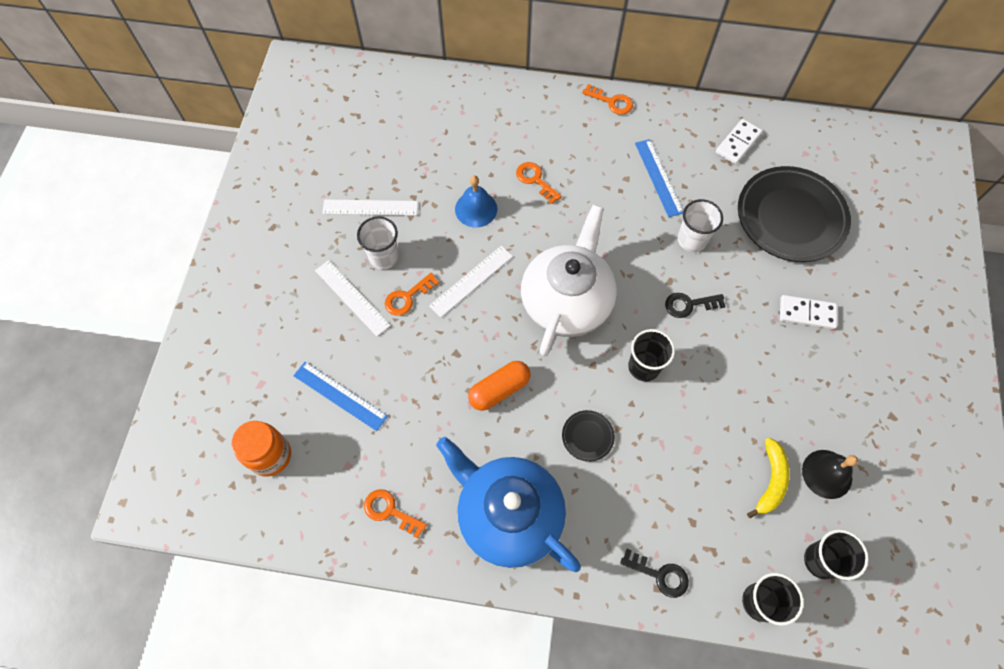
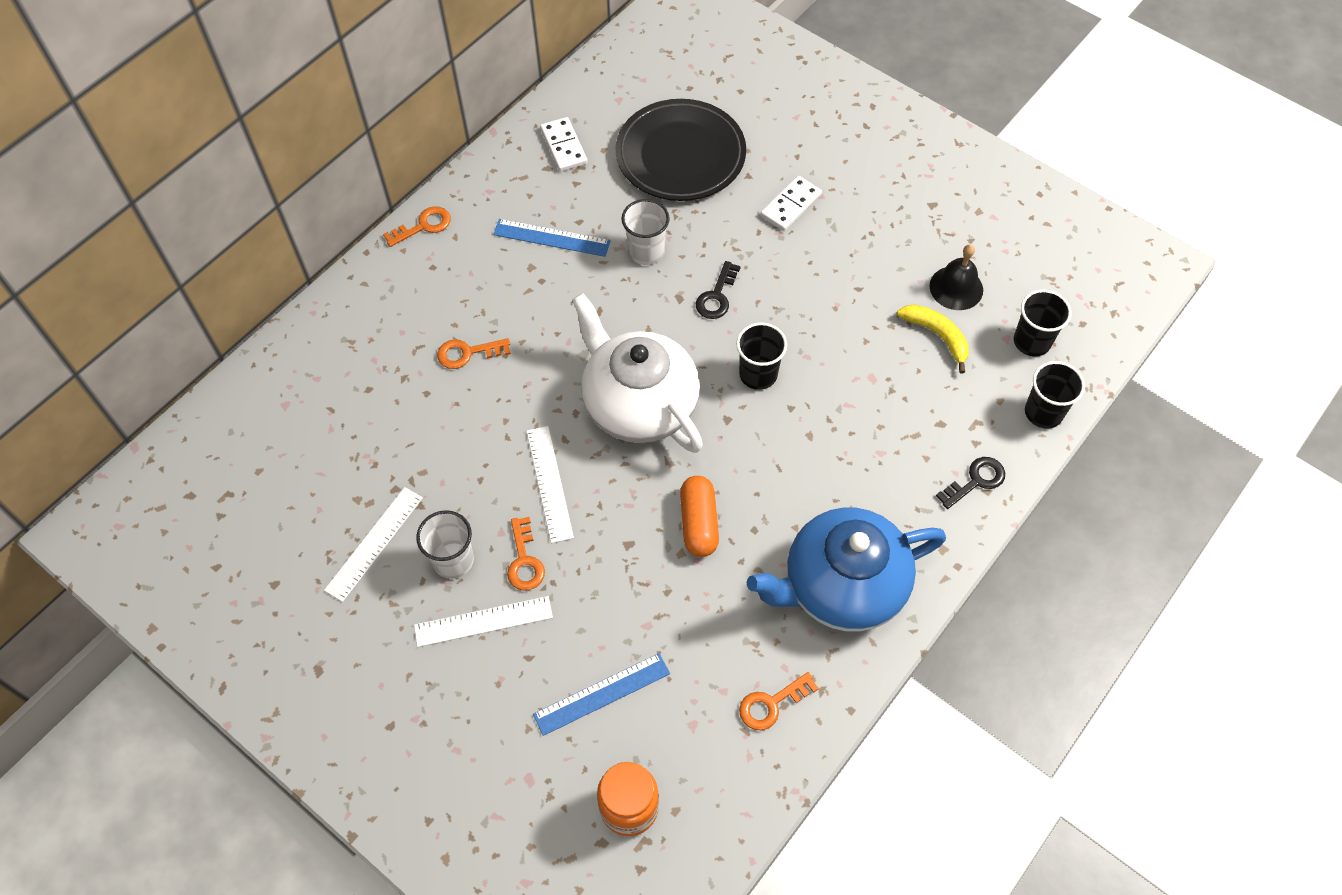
camera: 60 degrees left, 5 degrees down
(476, 209) = (460, 431): blue bell -> none
(587, 436) = (801, 467): black plate -> none

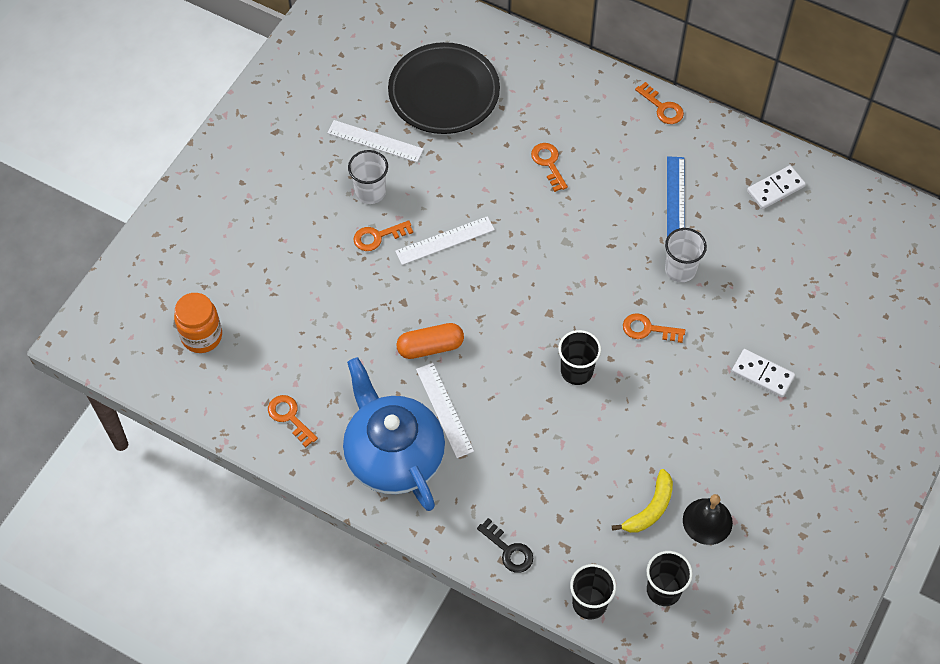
camera: 80 degrees right, 0 degrees up
(483, 621) = (326, 221): white ruler -> white ruler (444, 410)
(602, 694) = (282, 305): blue ruler -> none
(638, 404) = (528, 288): white teapot -> none
(680, 155) = (793, 279): black plate -> black plate (444, 92)
(717, 296) = (648, 329): black key -> orange key

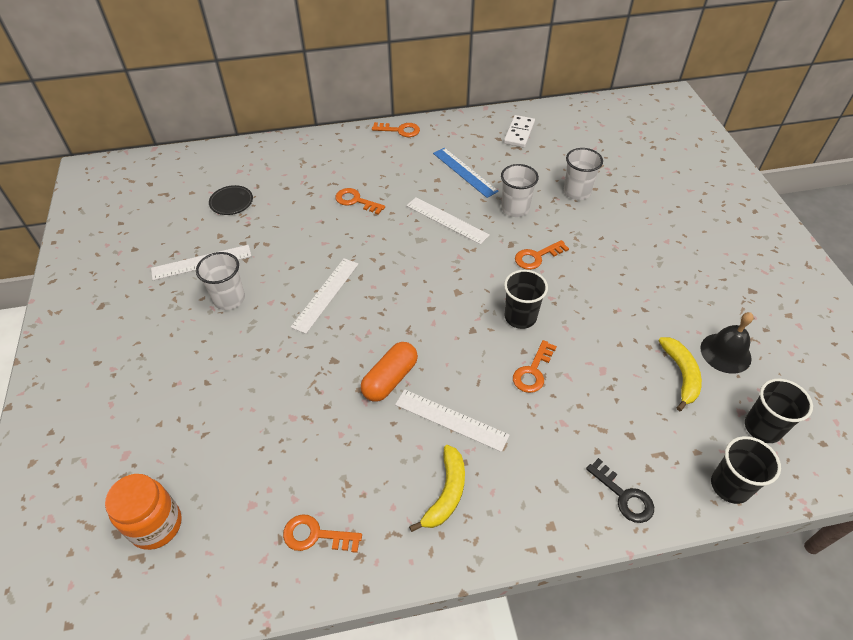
camera: 40 degrees left, 10 degrees down
(378, 236) = (265, 326): orange key -> orange key (533, 371)
(393, 455) = (446, 493): blue teapot -> yellow banana
(444, 92) = (231, 202): black plate -> black plate, size x0.42
(508, 550) = (624, 496): black key -> black key turned 45 degrees clockwise
(608, 239) = (447, 220): none -> white ruler
(757, 292) = (577, 192): none -> white cup
(762, 374) = (639, 235): white domino -> none

